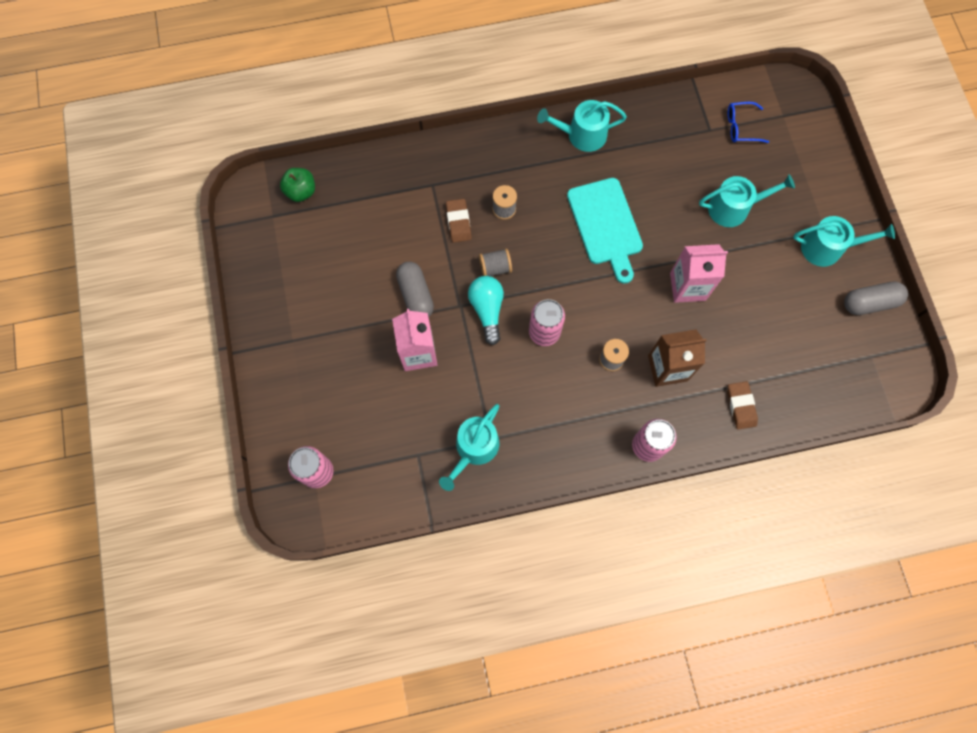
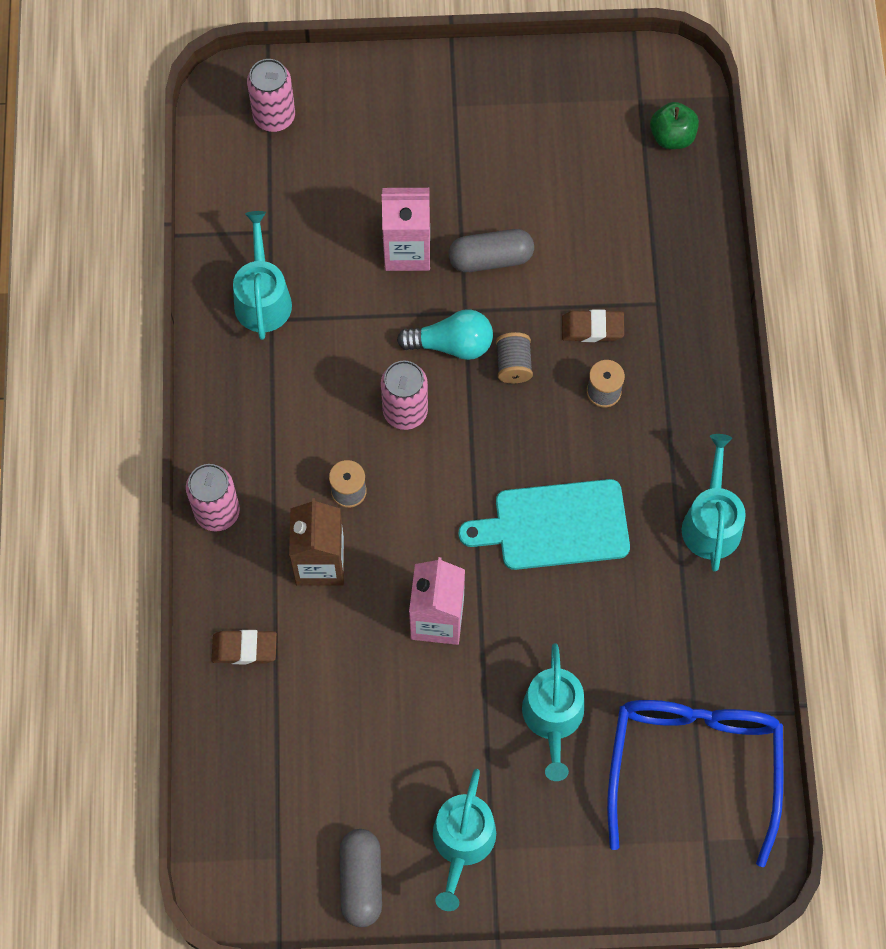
camera: 100 degrees right, 5 degrees down
(474, 449) = (262, 298): turquoise watering can -> turquoise watering can turned 45 degrees clockwise
(741, 127) = (693, 766): blue glasses -> blue glasses, size x2.35

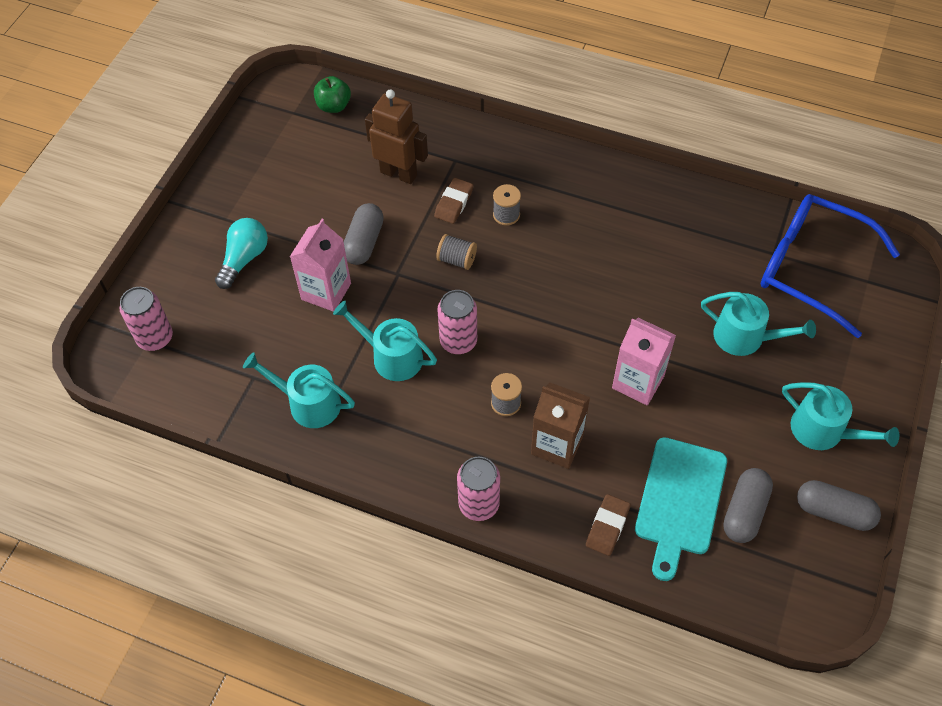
camera: 65 degrees left, 10 degrees down
(321, 785) = (744, 511): none -> grey capsule
(451, 344) = (419, 291): turquoise light bulb -> turquoise light bulb (244, 259)
(554, 525) = (596, 281): turquoise cutting board -> turquoise cutting board (680, 501)
(606, 251) = (399, 173): none -> brown robot
(711, 522) = (634, 191): turquoise watering can -> turquoise watering can (391, 356)

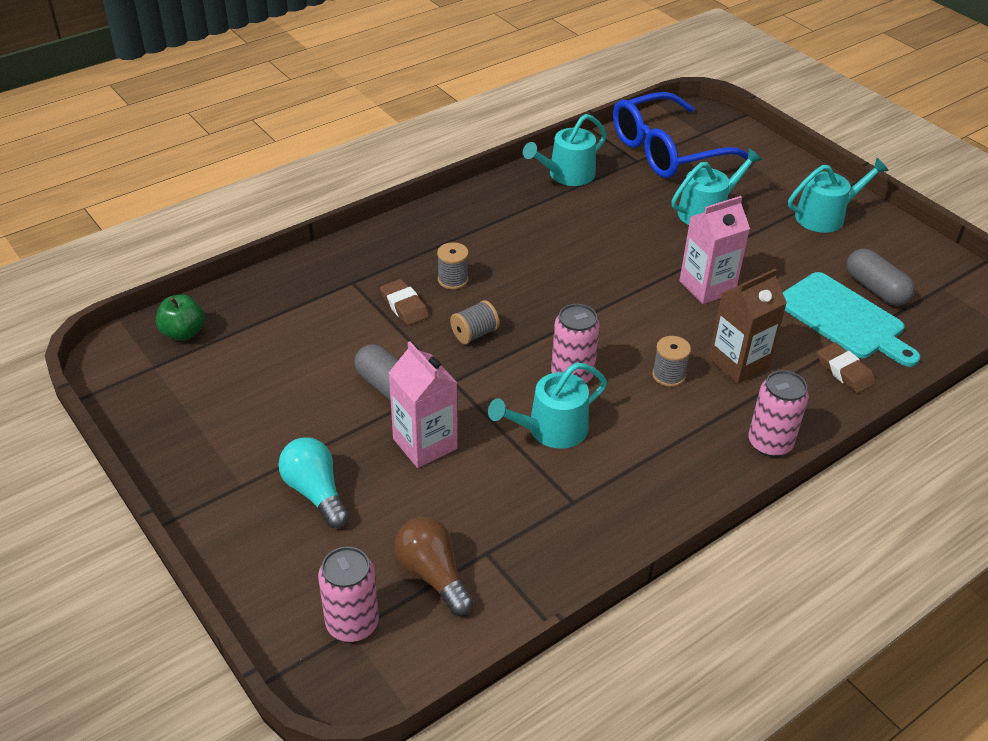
camera: 60 degrees left, 15 degrees down
(217, 358) = (433, 575): none -> brown light bulb
(308, 403) = (558, 519): turquoise watering can -> turquoise watering can (567, 175)
(399, 173) = (327, 326): brown robot -> none
(833, 512) = (902, 246): grey capsule -> none

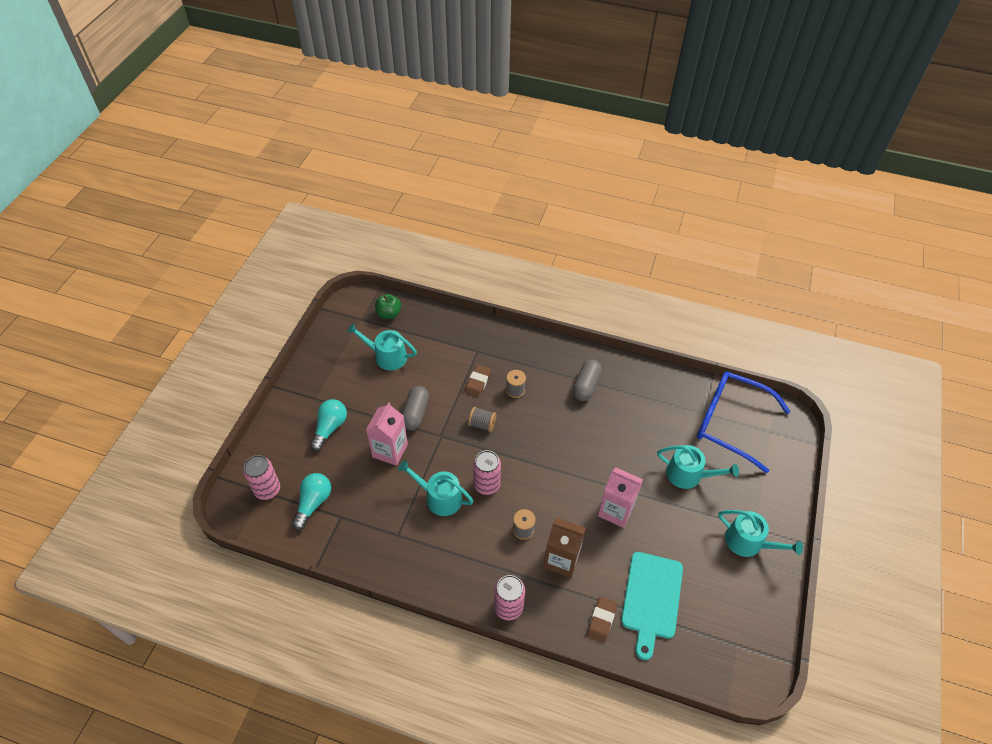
camera: 55 degrees right, 10 degrees up
(433, 575) = (313, 503): brown light bulb -> turquoise light bulb
(567, 175) = (654, 387): turquoise watering can -> turquoise watering can (386, 356)
(875, 289) = (698, 605): grey capsule -> grey capsule (586, 385)

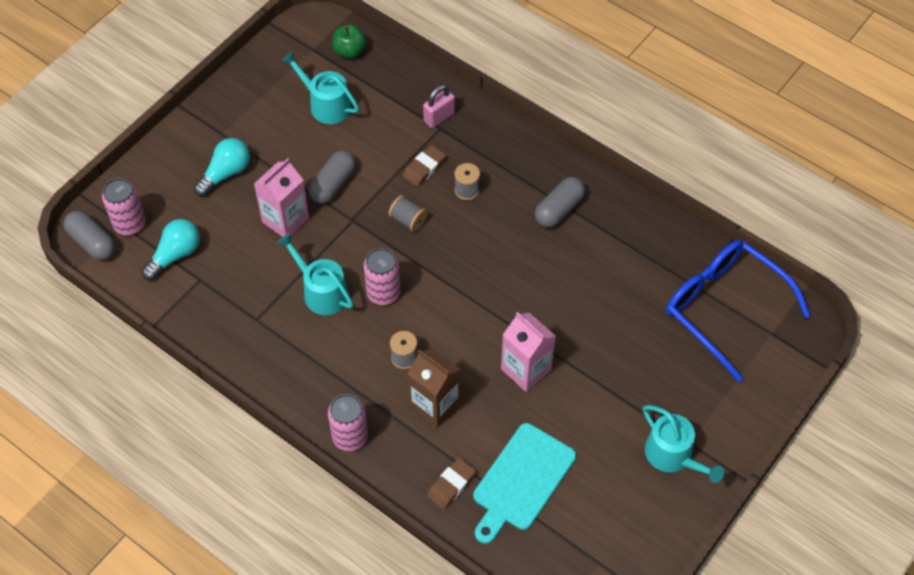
camera: 20 degrees right, 5 degrees up
(241, 513) = (92, 242): none -> grey capsule
(473, 344) = (439, 117): none -> pink padlock
(688, 475) = (637, 355): turquoise watering can -> none

